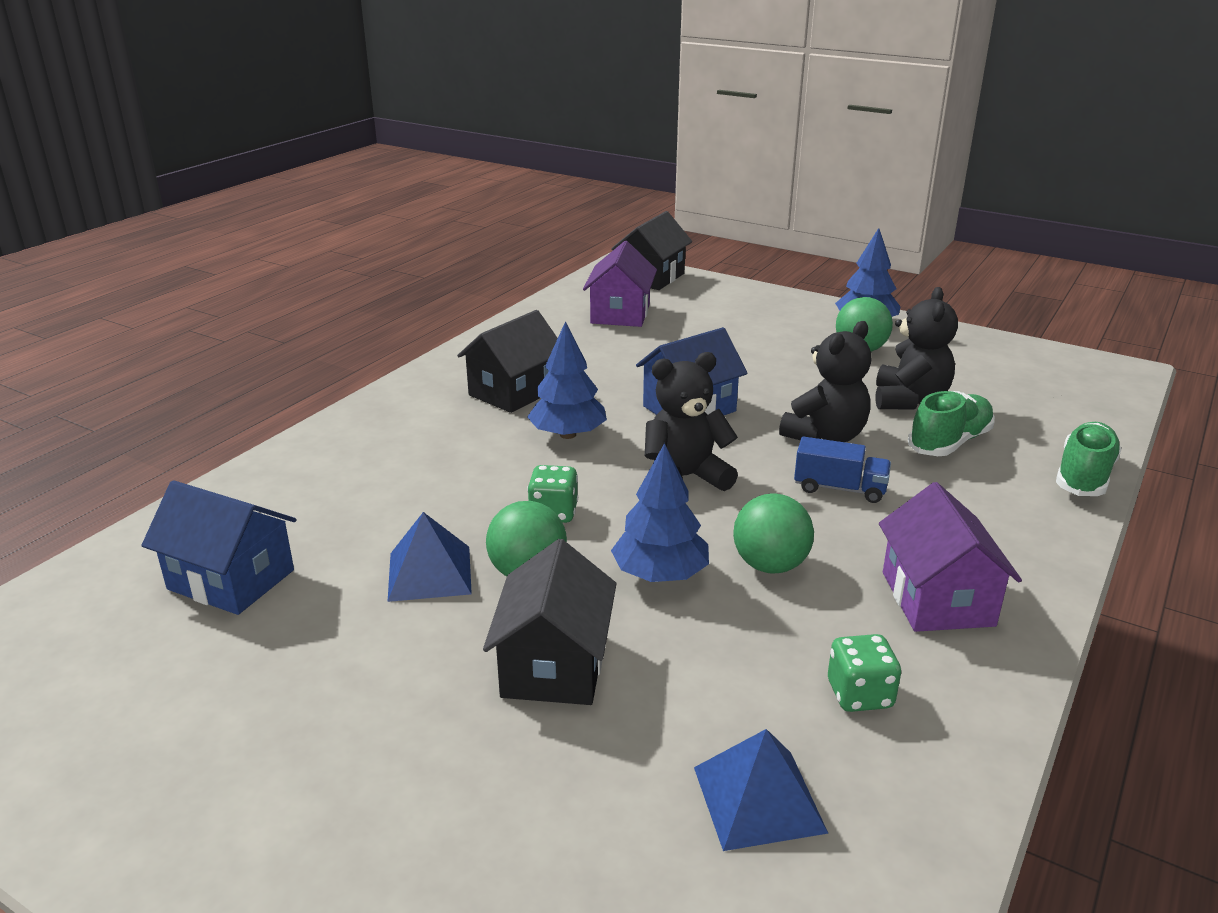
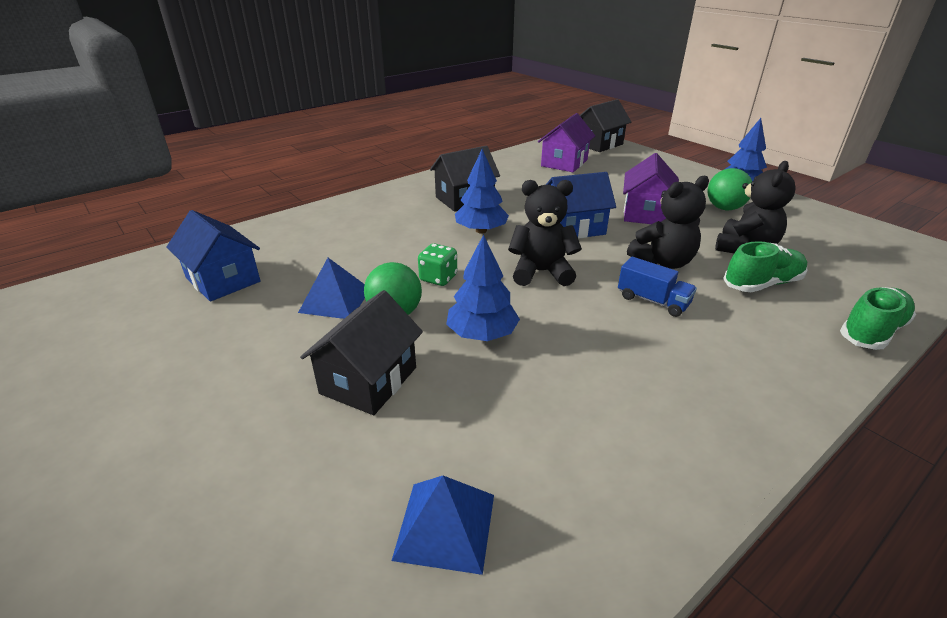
camera: 20 degrees right, 5 degrees up
(770, 565) = (566, 345): green ball -> none
(859, 695) = (577, 463): green dice -> none
(937, 599) = (686, 401): purple house -> purple house (645, 213)

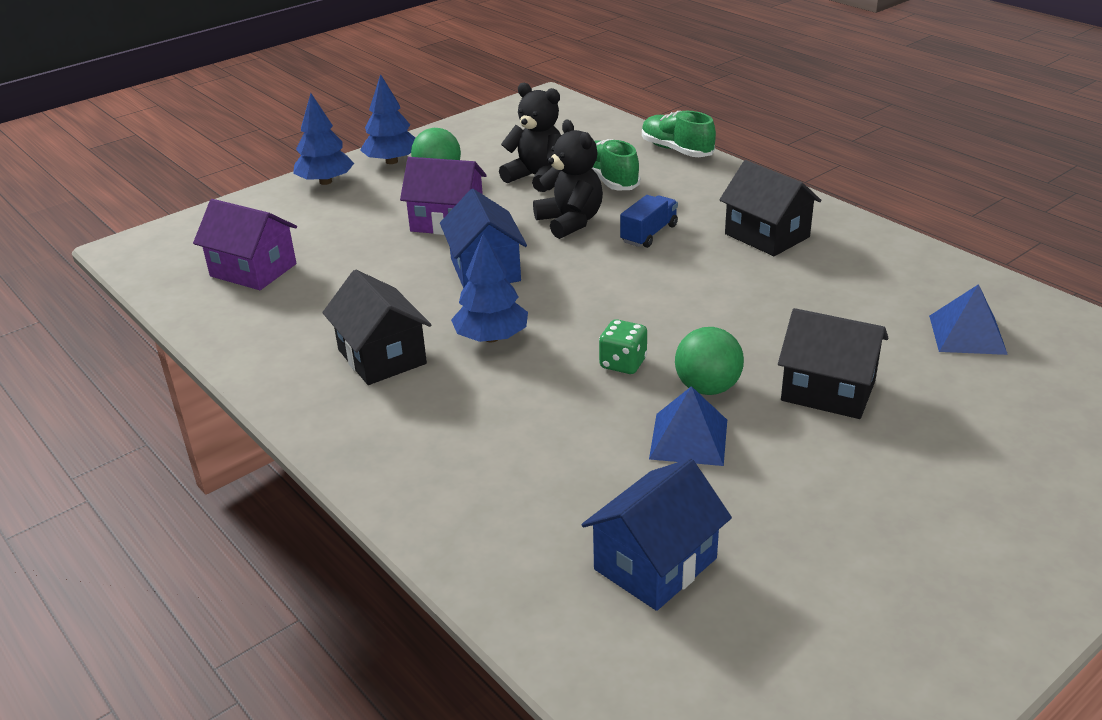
camera: 90 degrees left, 0 degrees up
(482, 334) = (731, 328): blue tree -> blue tree (325, 182)
(541, 272) = (600, 293): black teddy bear -> none
(599, 144) = (179, 238): black house -> black house (767, 235)

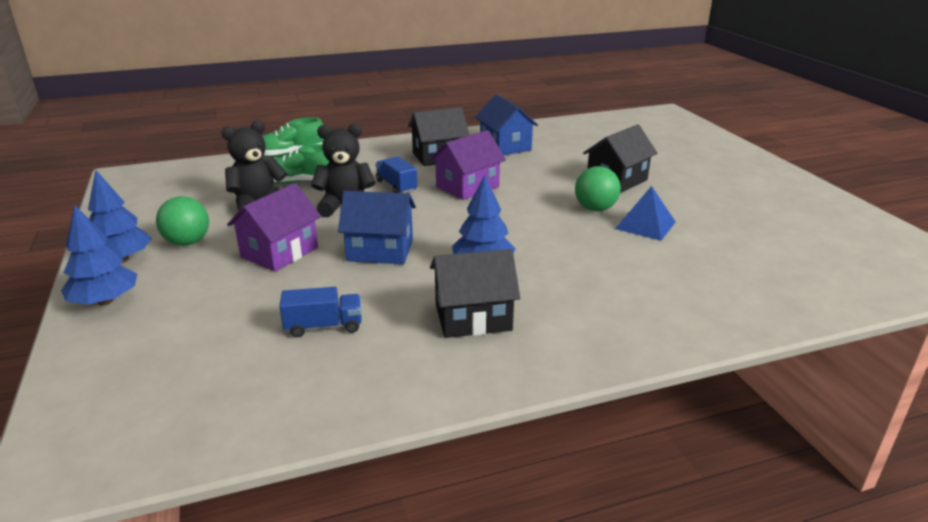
camera: 70 degrees left, 5 degrees down
(253, 270) = (240, 371): purple house -> purple house (467, 187)
(331, 284) = (324, 326): none -> blue truck
(623, 363) = (551, 227): green dice -> none
(655, 564) = (763, 259): blue house -> blue house (505, 146)
(967, 334) = (585, 141): blue pyramid -> none

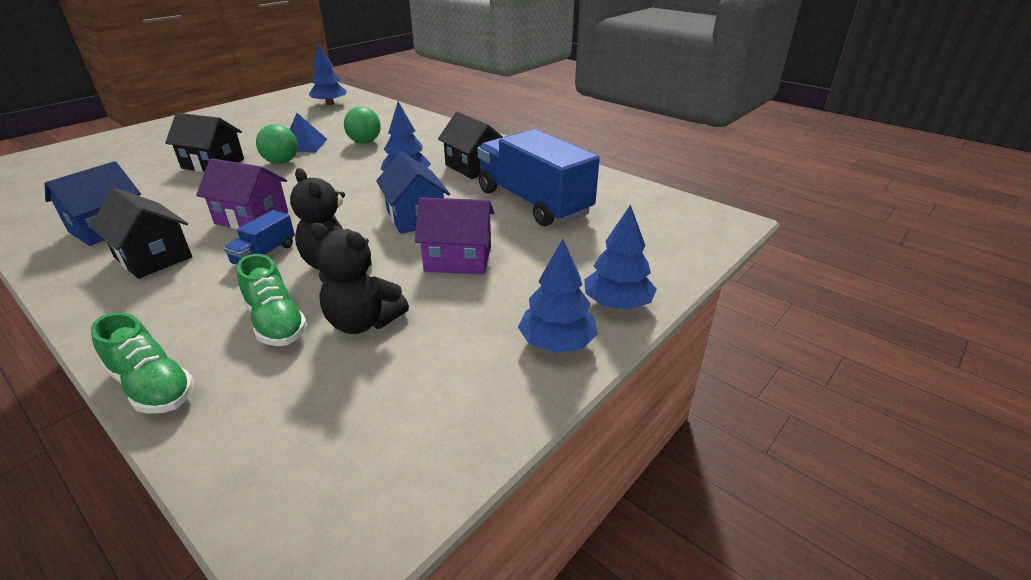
camera: 120 degrees left, 5 degrees up
(187, 242) = (487, 321): green ball -> green ball (365, 142)
(324, 326) = (533, 202): blue truck -> blue truck, size x2.29
(837, 263) = (330, 104): none -> blue tree

